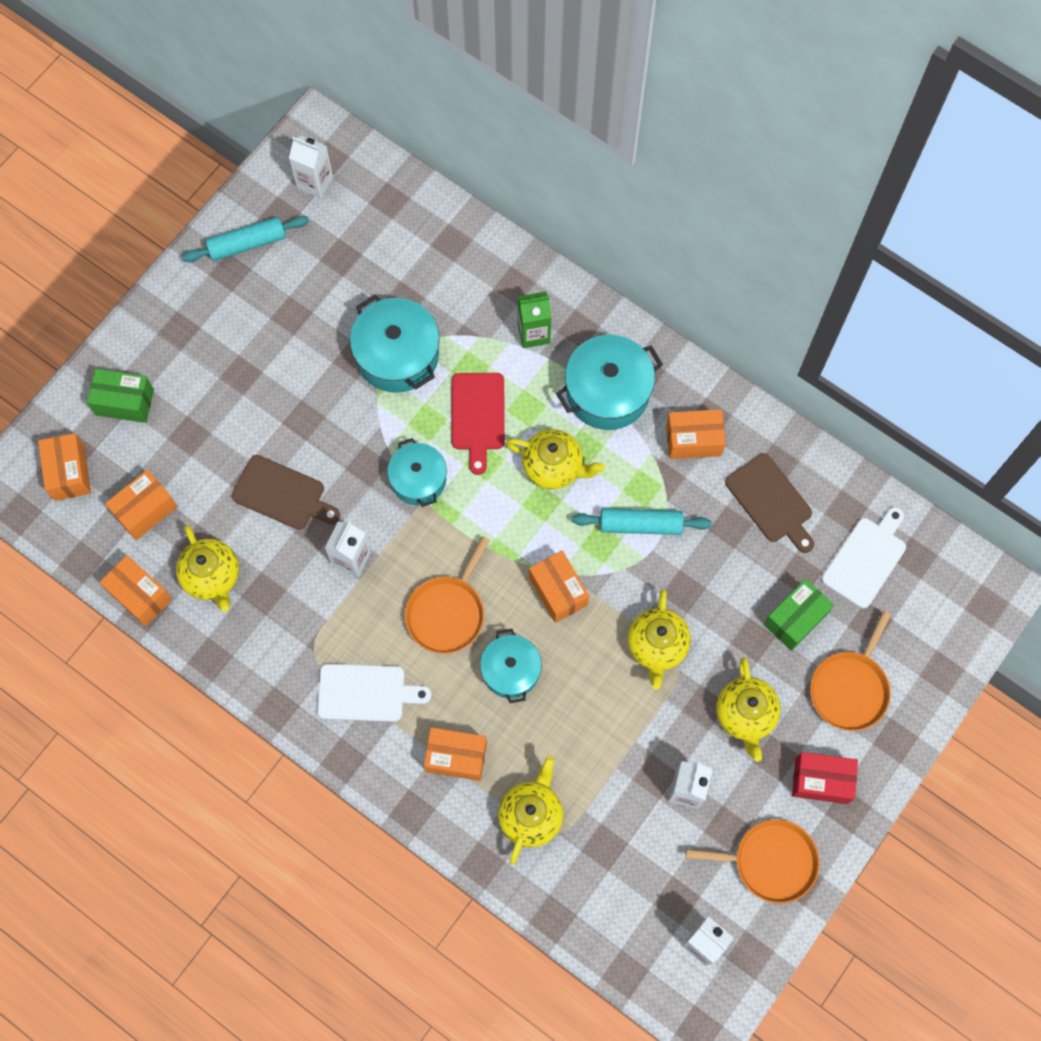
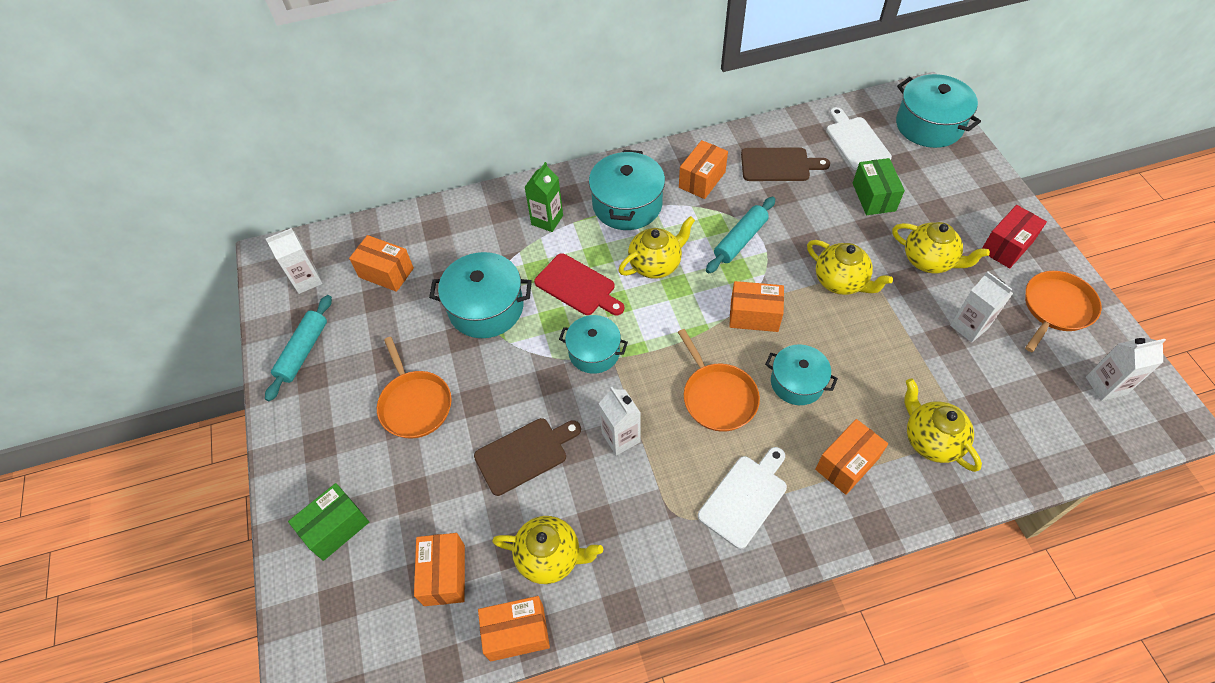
camera: 50 degrees left, 15 degrees down
(69, 473) = (352, 620): orange box -> orange box (386, 273)
(850, 688) = (945, 196): orange pan -> orange pan (415, 404)
(950, 621) = (929, 125): none -> turquoise pot

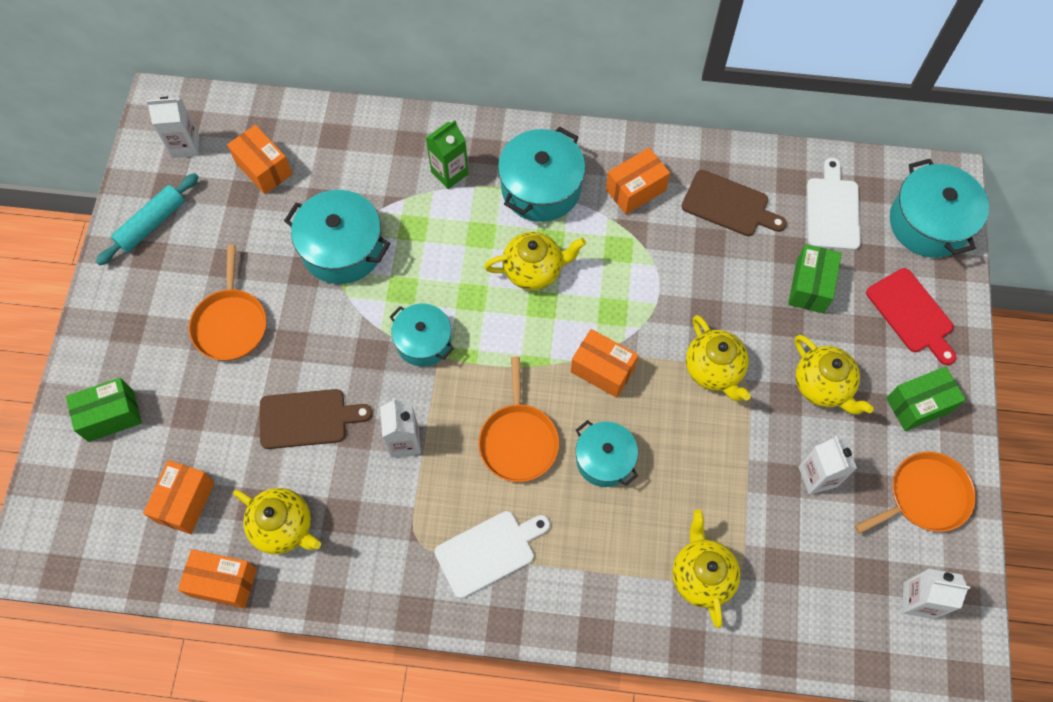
camera: 20 degrees right, 10 degrees up
(578, 286) = (443, 262): red cutting board -> red cutting board (912, 314)
(740, 240) = (636, 278): turquoise rolling pin -> none
(846, 464) = (604, 562): orange box -> none
(1006, 246) = (918, 405): red box -> green box

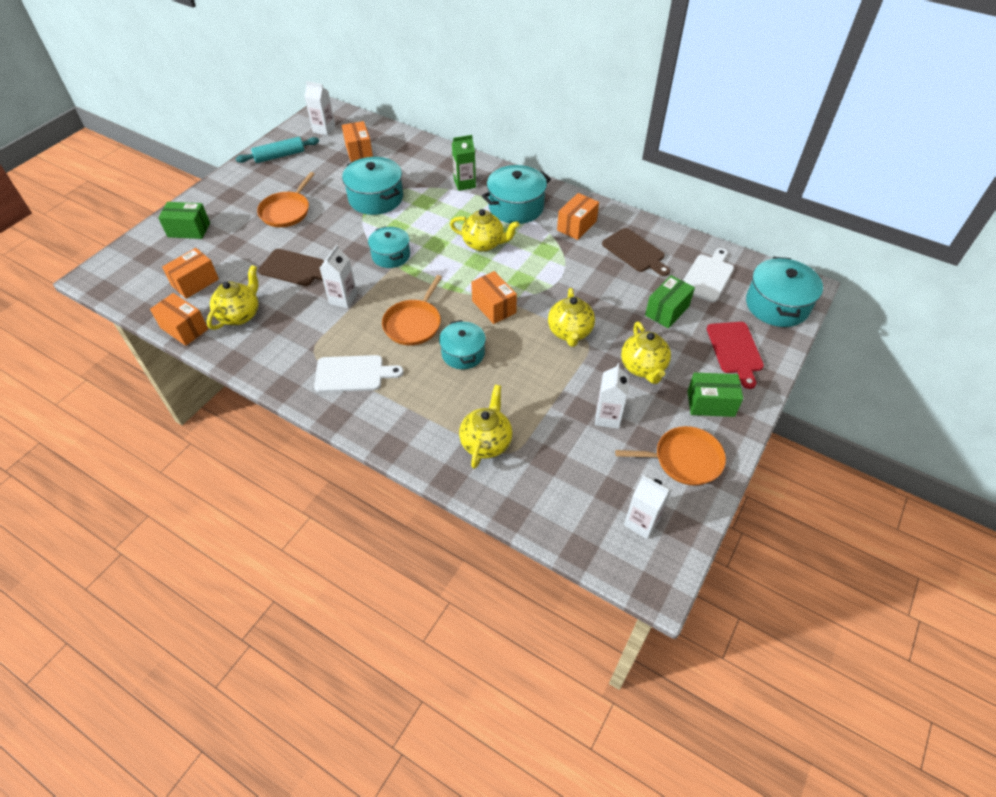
camera: 25 degrees right, 15 degrees down
(284, 527) = (240, 315): yellow teapot -> yellow teapot turned 120 degrees counterclockwise
(635, 190) = (576, 226): orange box -> orange box turned 45 degrees counterclockwise

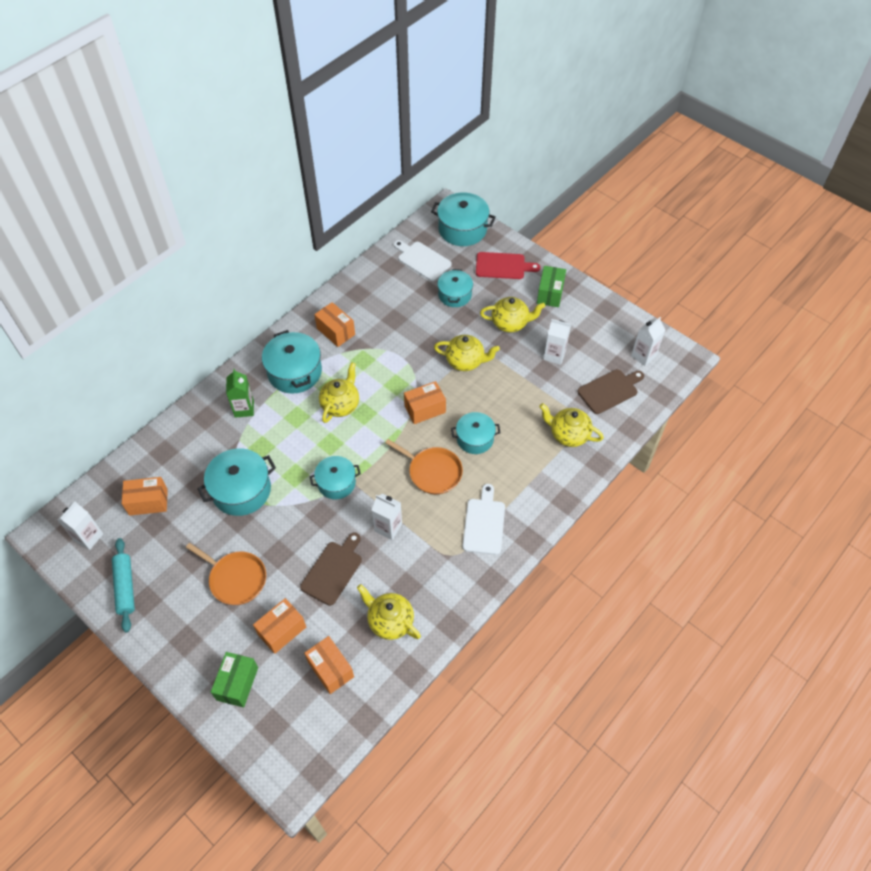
camera: 80 degrees left, 5 degrees up
(184, 328) = (398, 675): orange box -> orange box (282, 630)
(635, 252) = (381, 298): brown cutting board -> brown cutting board (609, 390)
(667, 311) = (455, 295): green box -> turquoise pot
(684, 459) = (596, 321): orange pan -> none

